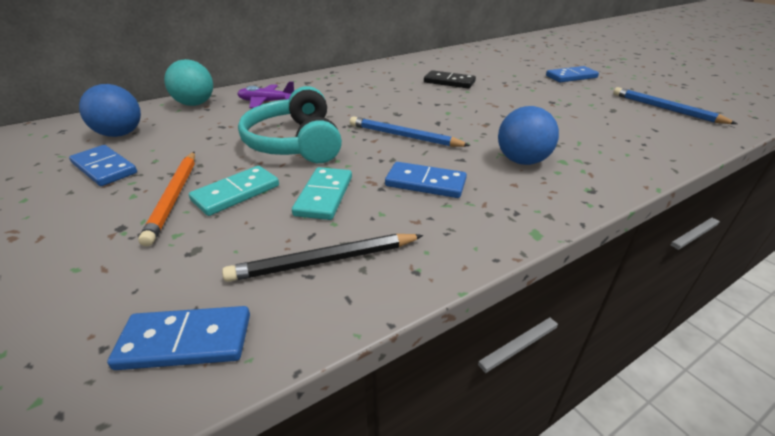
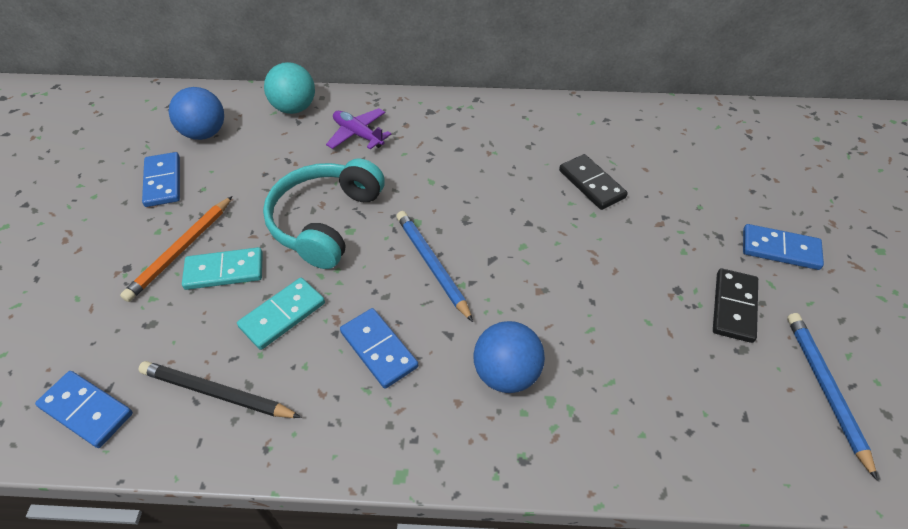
camera: 35 degrees right, 15 degrees up
(585, 98) = (734, 307): none -> black domino

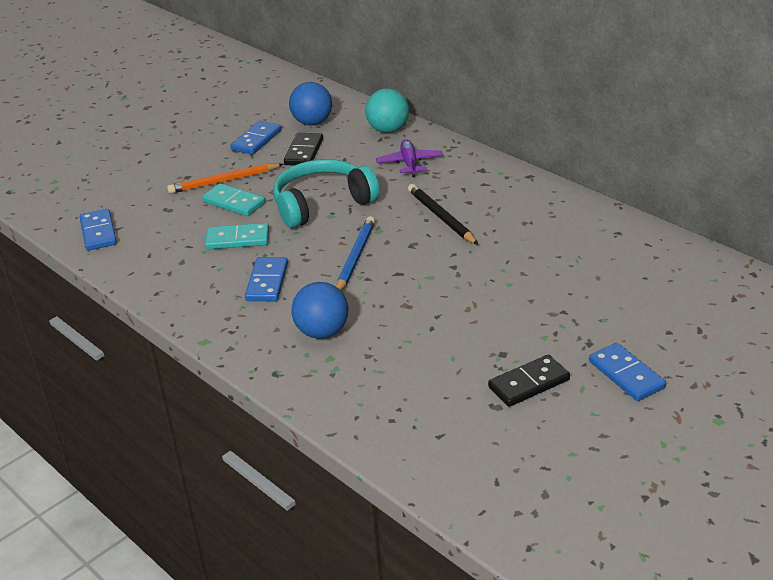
camera: 45 degrees right, 15 degrees down
(217, 393) = (162, 257): black pencil -> black pencil (441, 217)
(591, 184) = (537, 266): black domino -> black domino (304, 152)
(825, 389) = (520, 457): blue pencil -> none

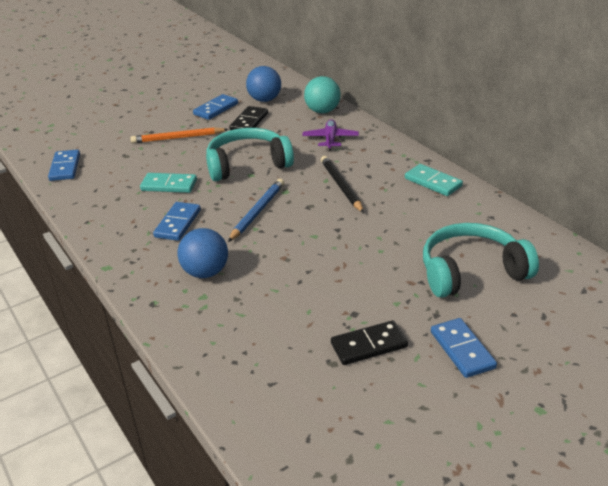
camera: 10 degrees right, 0 degrees up
(234, 202) = (178, 155): turquoise domino -> turquoise domino (433, 182)
(613, 294) = (471, 272): none -> turquoise headphones

